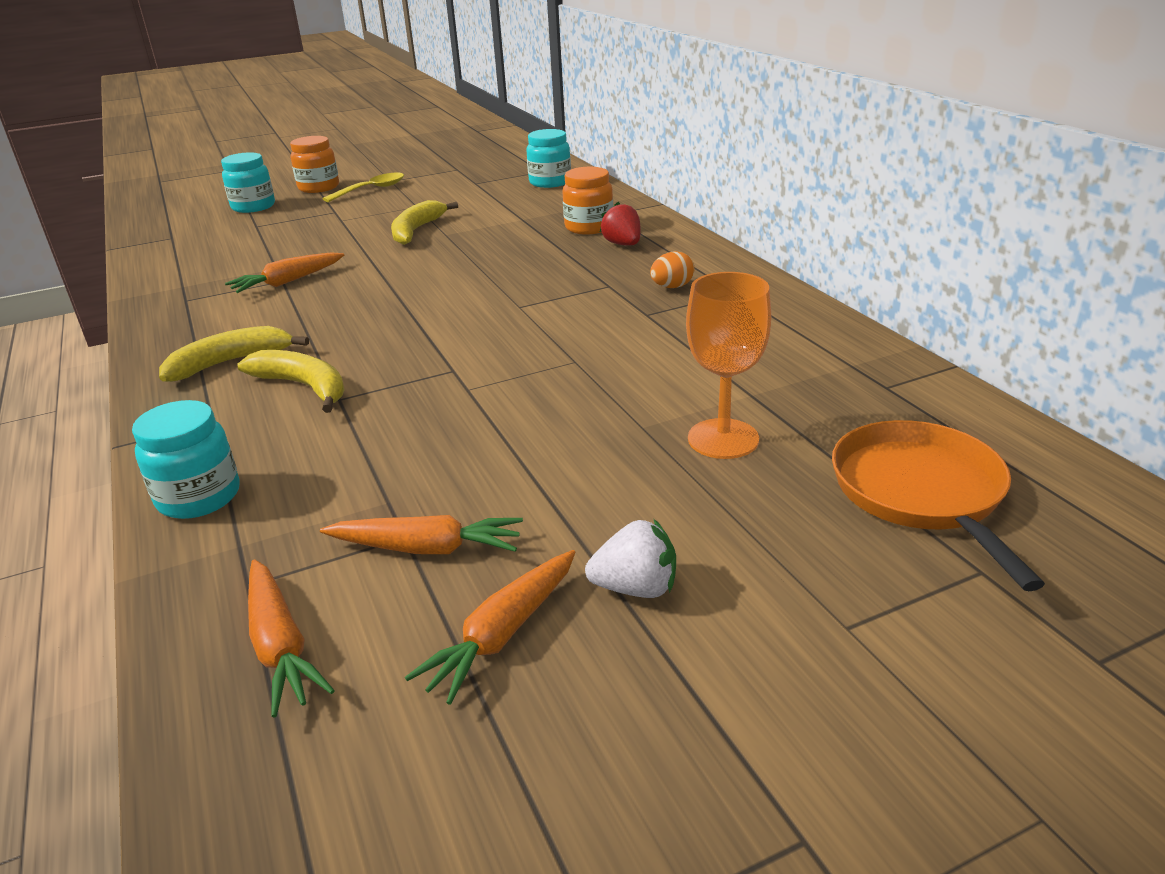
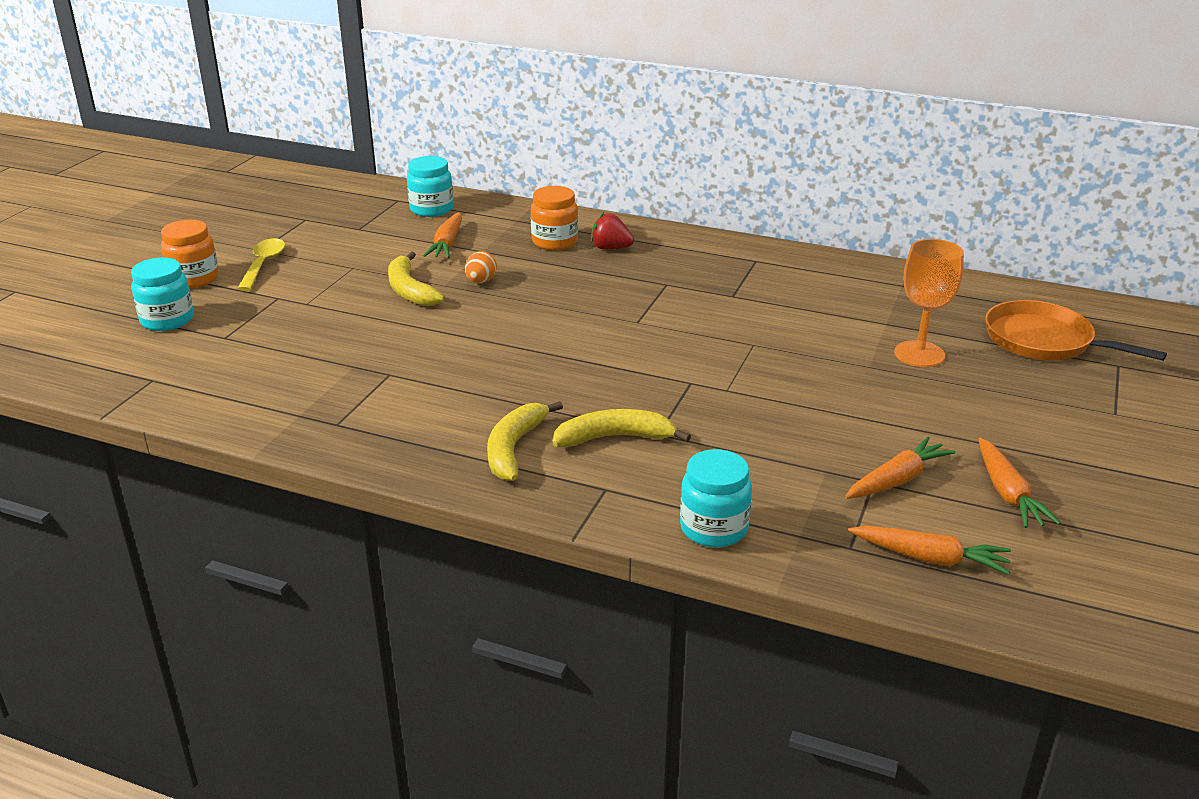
camera: 45 degrees left, 0 degrees up
(288, 282) = (399, 373): orange carrot -> orange carrot (447, 244)
(636, 588) = (1018, 443): white strawberry -> none
(672, 287) = (710, 270): orange egg -> orange egg (481, 281)

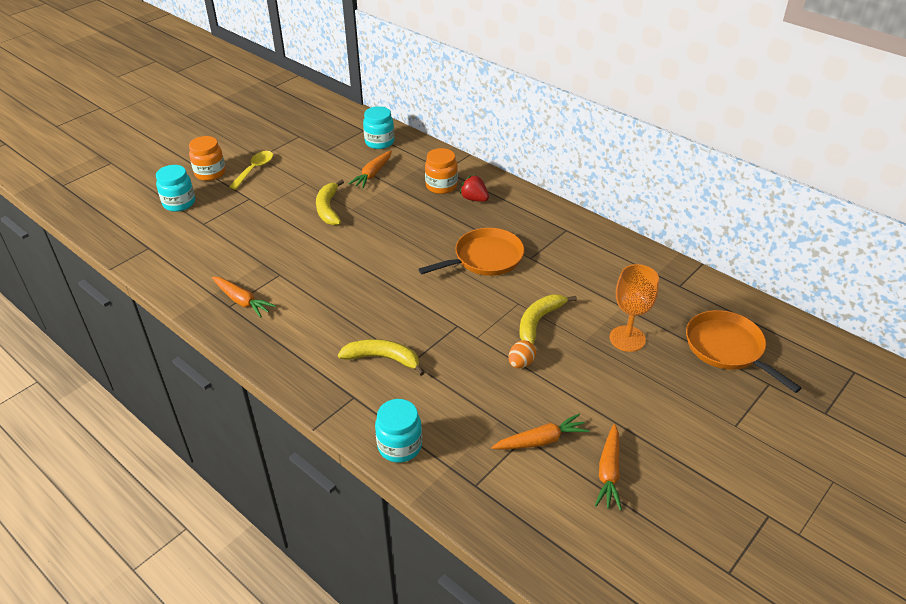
camera: 20 degrees right, 10 degrees up
(481, 281) = (375, 211): orange egg -> orange egg (521, 363)
(514, 448) = (318, 351): yellow banana -> yellow banana (539, 321)
(673, 306) = (485, 258): none -> orange pan
(930, 558) = (521, 509): orange carrot -> orange carrot (242, 301)

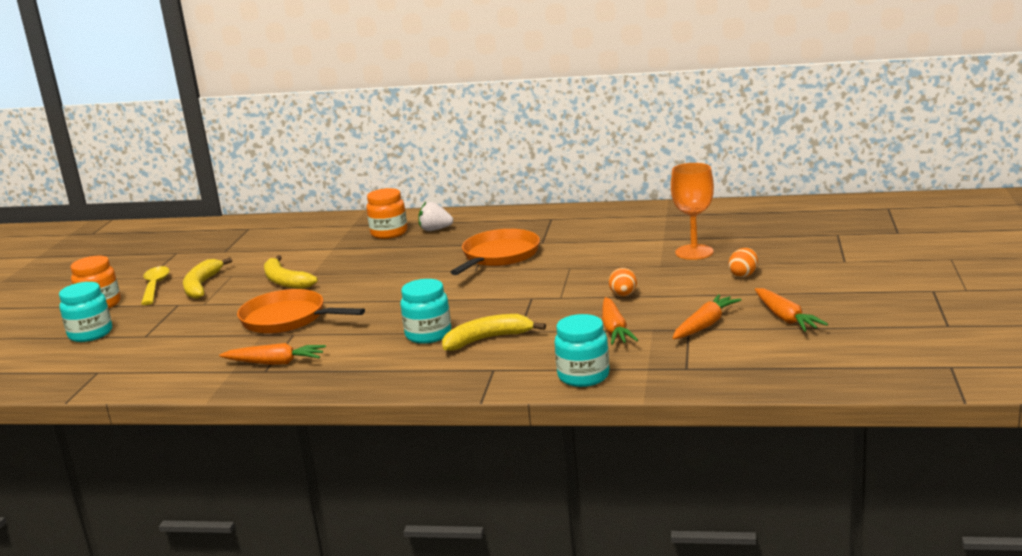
camera: 30 degrees left, 20 degrees down
(372, 174) = (302, 248): orange carrot -> orange carrot (614, 329)
(379, 142) = (279, 229): turquoise jar -> turquoise jar (428, 335)
(474, 199) = (435, 230): red strawberry -> white strawberry
(539, 321) = (604, 270): yellow banana -> yellow banana (202, 286)
(635, 393) = (743, 274): none -> orange egg
(727, 348) = (780, 229): orange pan -> orange pan (287, 319)

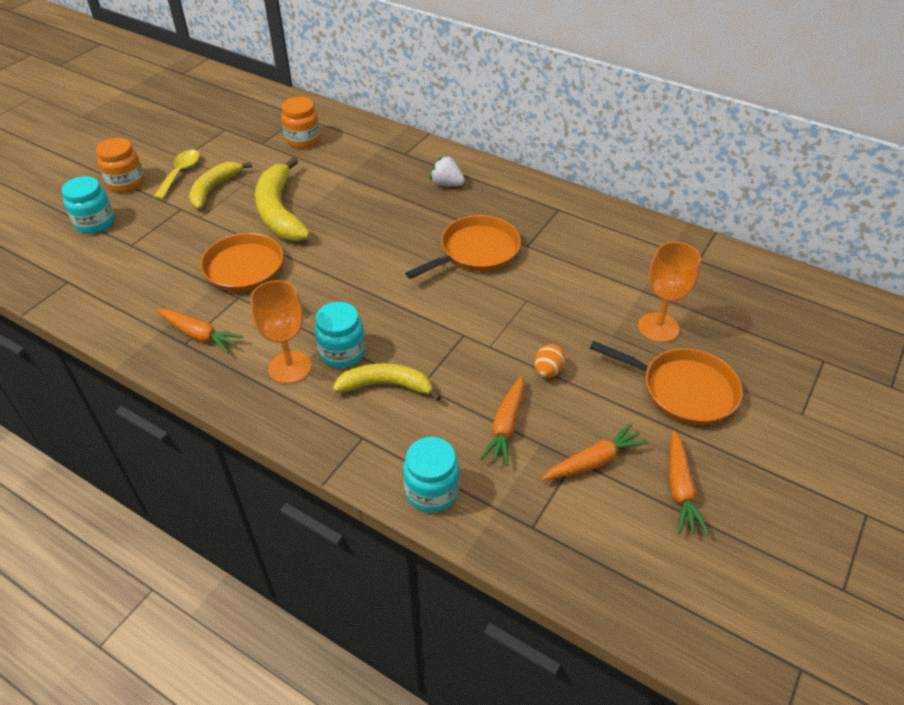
camera: 20 degrees right, 25 degrees up
(285, 281) = (279, 212): yellow banana -> yellow banana, size x1.53
(386, 355) = (290, 367): none -> orange goblet
(389, 233) = (405, 172): orange jar -> orange jar (303, 140)
(743, 274) = (684, 390): orange egg -> orange pan

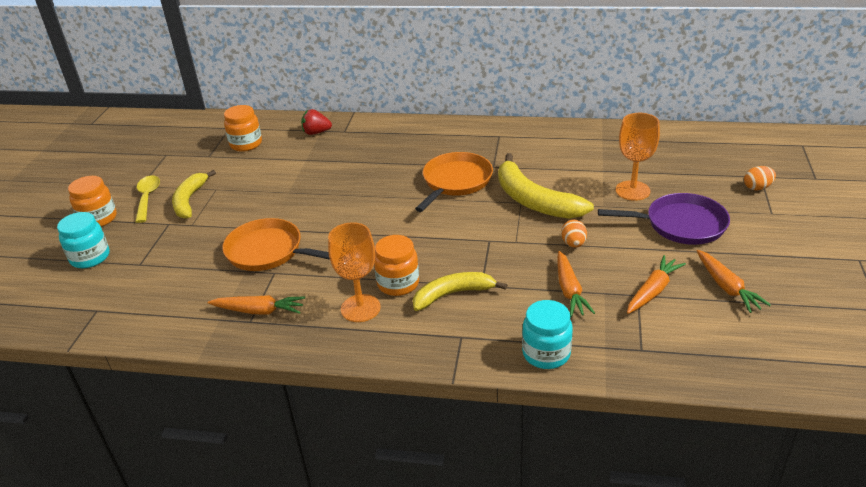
camera: 20 degrees left, 10 degrees down
(279, 212) = (264, 200): yellow banana -> yellow banana (534, 200)
(342, 353) = (398, 283): turquoise jar -> orange jar
(377, 147) = (316, 132): none -> red strawberry
(447, 184) = (396, 143): white strawberry -> none
(684, 390) = (681, 224): orange pan -> purple pan
(808, 374) = (757, 188): none -> orange egg

